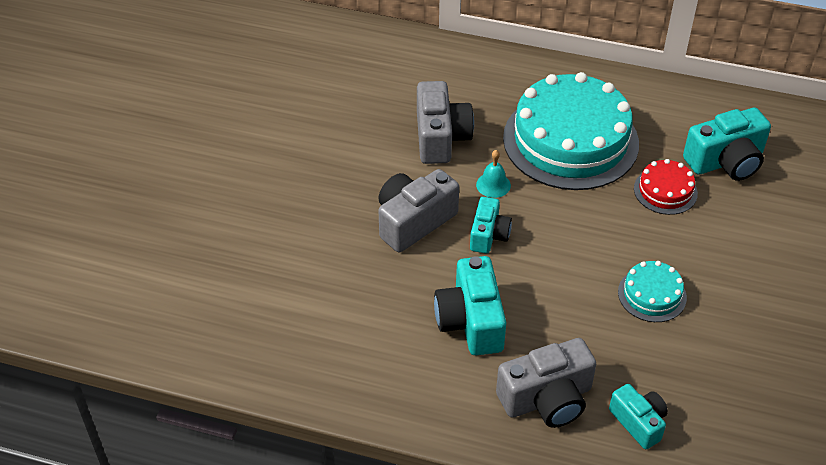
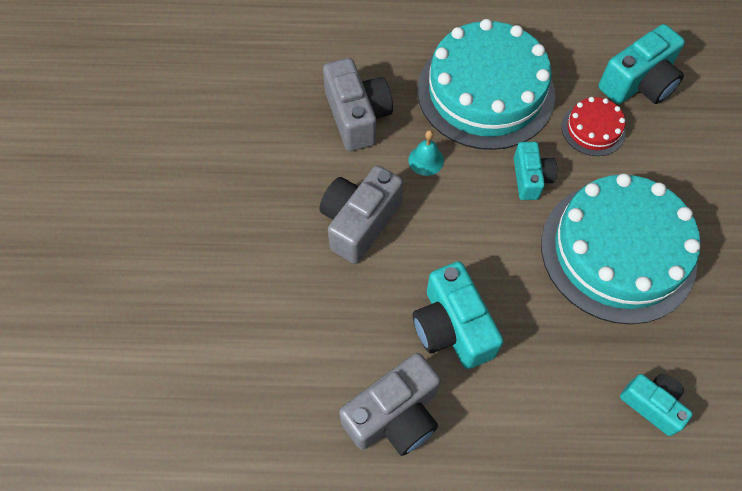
camera: 15 degrees left, 15 degrees up
(488, 235) = (439, 220): turquoise camera -> turquoise camera (530, 178)
(547, 399) = (555, 401): grey camera -> grey camera (394, 415)
(652, 295) = (618, 251): turquoise cake -> turquoise cake, size x2.22

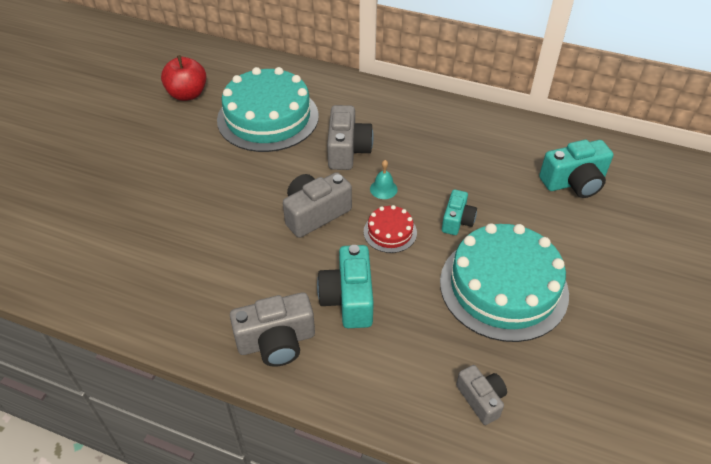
camera: 20 degrees right, 15 degrees down
(106, 90) = (187, 94): none -> red apple
(485, 92) = (450, 158): turquoise cake -> turquoise cake (268, 117)
(593, 129) = (522, 202): red cake -> red cake (390, 232)
(652, 404) = (481, 399): turquoise camera -> grey camera

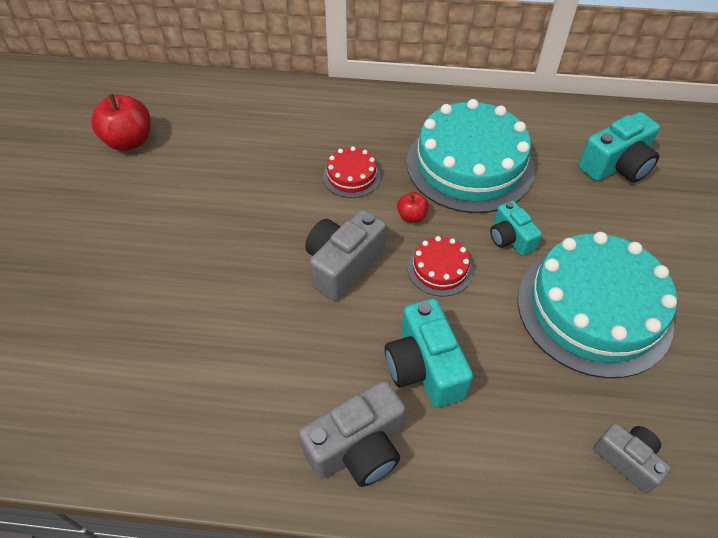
camera: 15 degrees left, 5 degrees up
(268, 117) = (241, 153): turquoise cake -> turquoise cake (470, 165)
(347, 150) = (351, 176): grey camera -> red cake
(383, 189) = (411, 216): turquoise bell -> red apple
(457, 221) = (510, 238): turquoise camera -> turquoise camera turned 150 degrees clockwise

